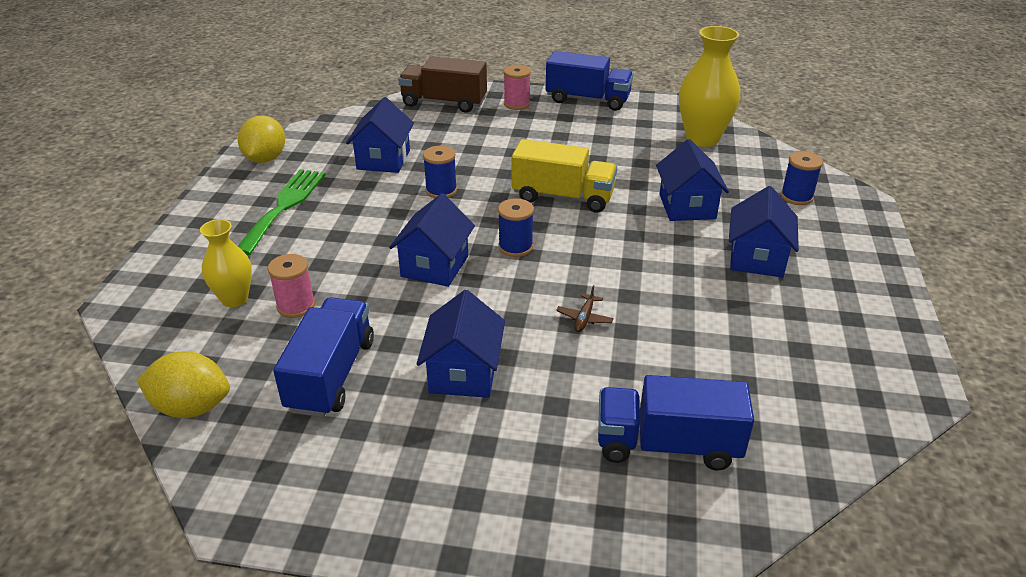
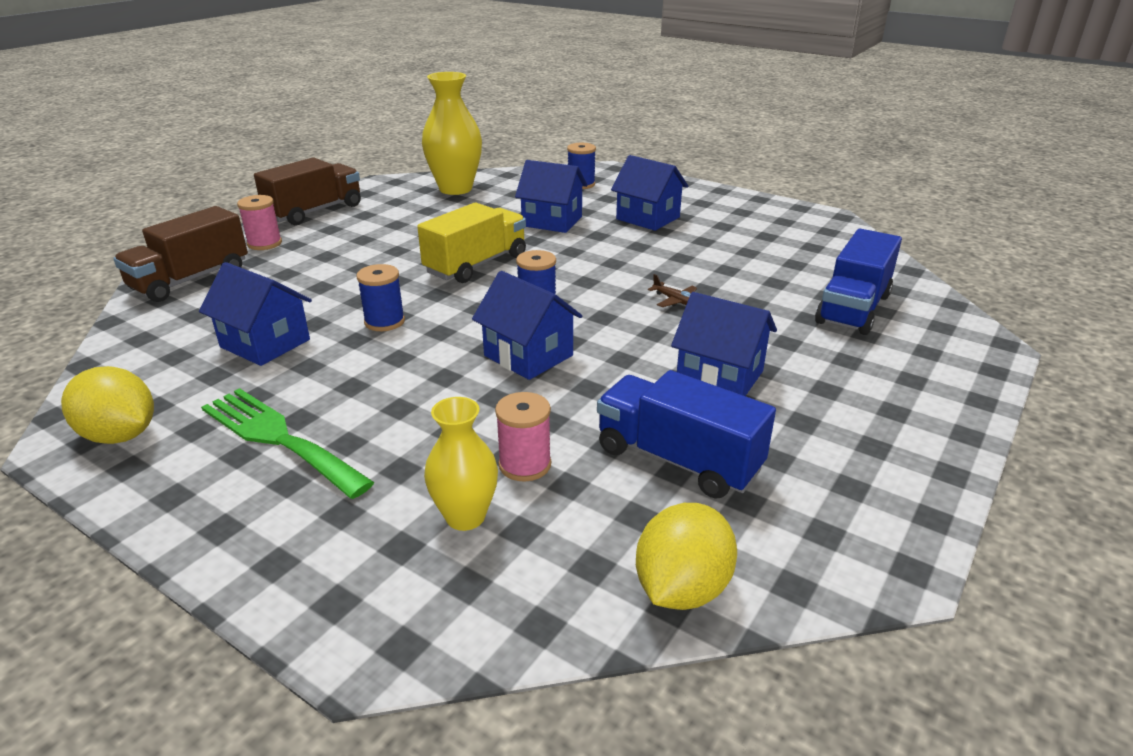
camera: 65 degrees left, 5 degrees down
(588, 100) = (315, 211): blue truck -> brown truck

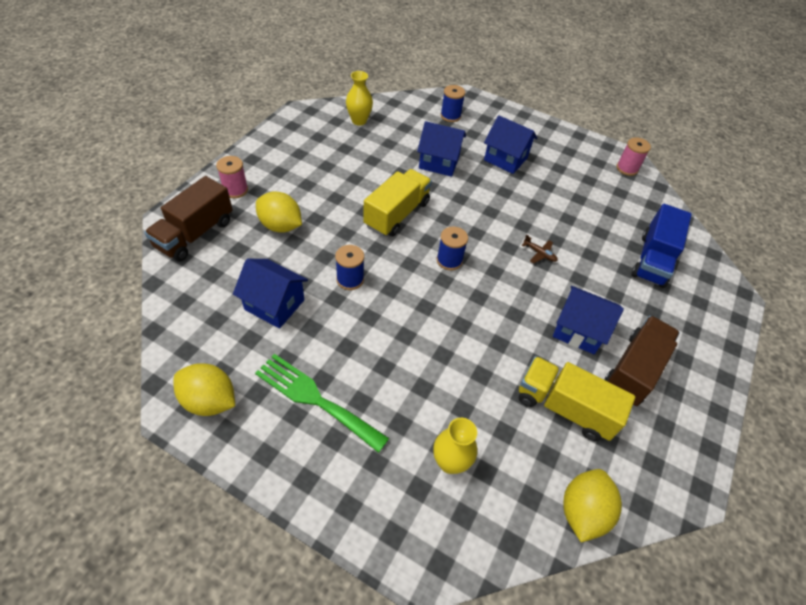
camera: 10 degrees left, 20 degrees up
(309, 273) = (280, 226): none -> yellow lemon
(315, 211) = (260, 149): brown truck -> brown truck (634, 370)
(455, 189) = (359, 121): yellow vase -> yellow vase, size x0.61
(525, 465) = (475, 416): pink spool -> pink spool (627, 168)
(528, 355) = (455, 313): blue house -> none
(678, 459) = (564, 407): blue truck -> yellow truck

